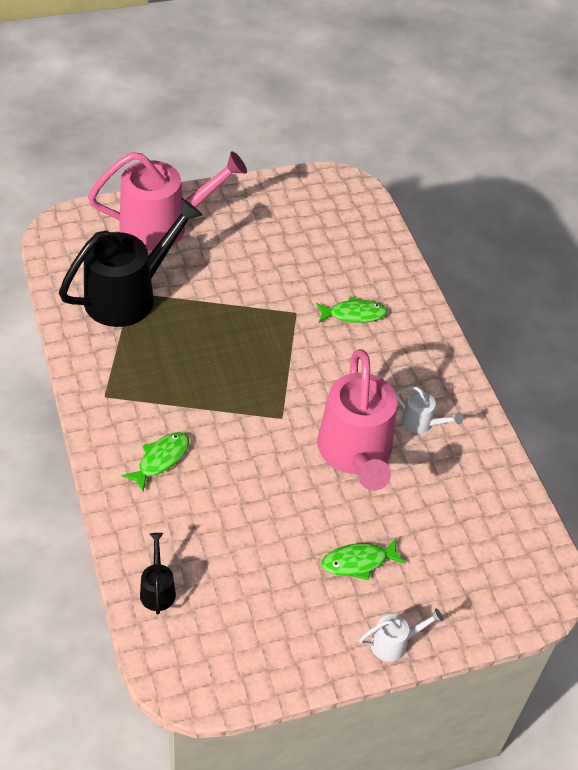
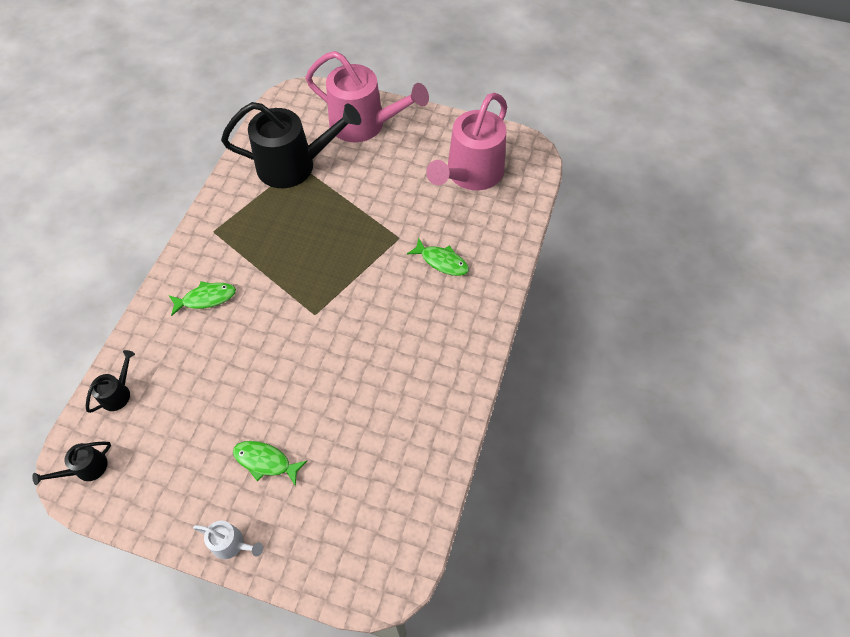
camera: 40 degrees right, 10 degrees up
(194, 671) = (86, 469): none -> black watering can
(356, 454) = (341, 374): pink watering can -> pink watering can (470, 174)
(422, 423) = (414, 379): white watering can -> none

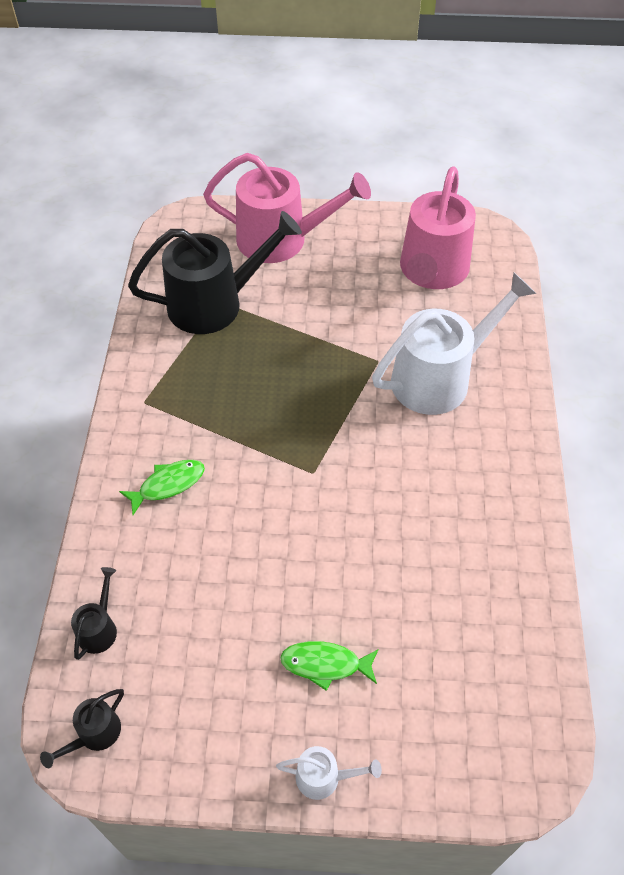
camera: 15 degrees left, 5 degrees down
(441, 261) = (440, 377): green fish -> white watering can

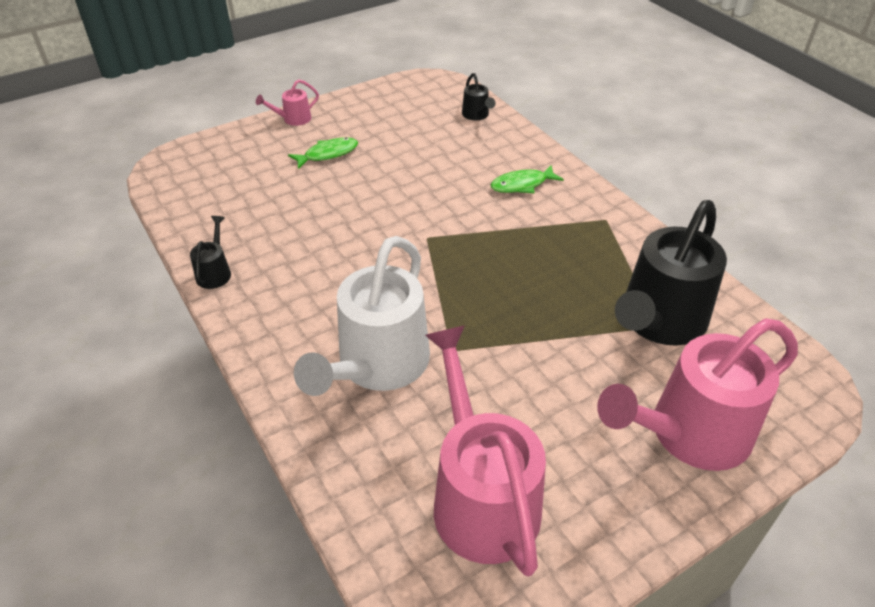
camera: 145 degrees right, 10 degrees down
(94, 735) = (430, 87): black watering can -> black watering can (215, 272)
(168, 485) = (522, 185): green fish -> green fish turned 45 degrees clockwise
(324, 777) = (293, 119): white watering can -> pink watering can

